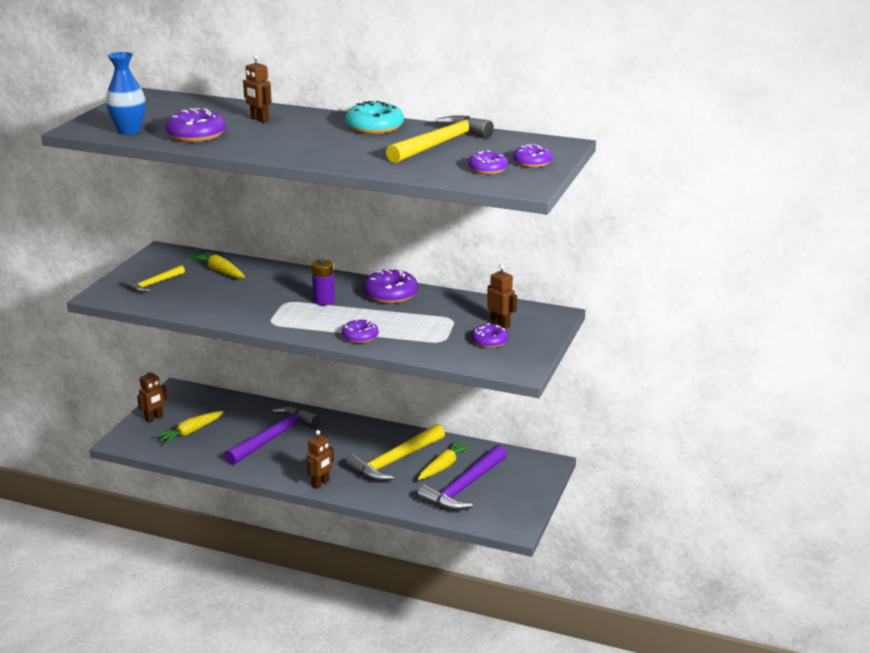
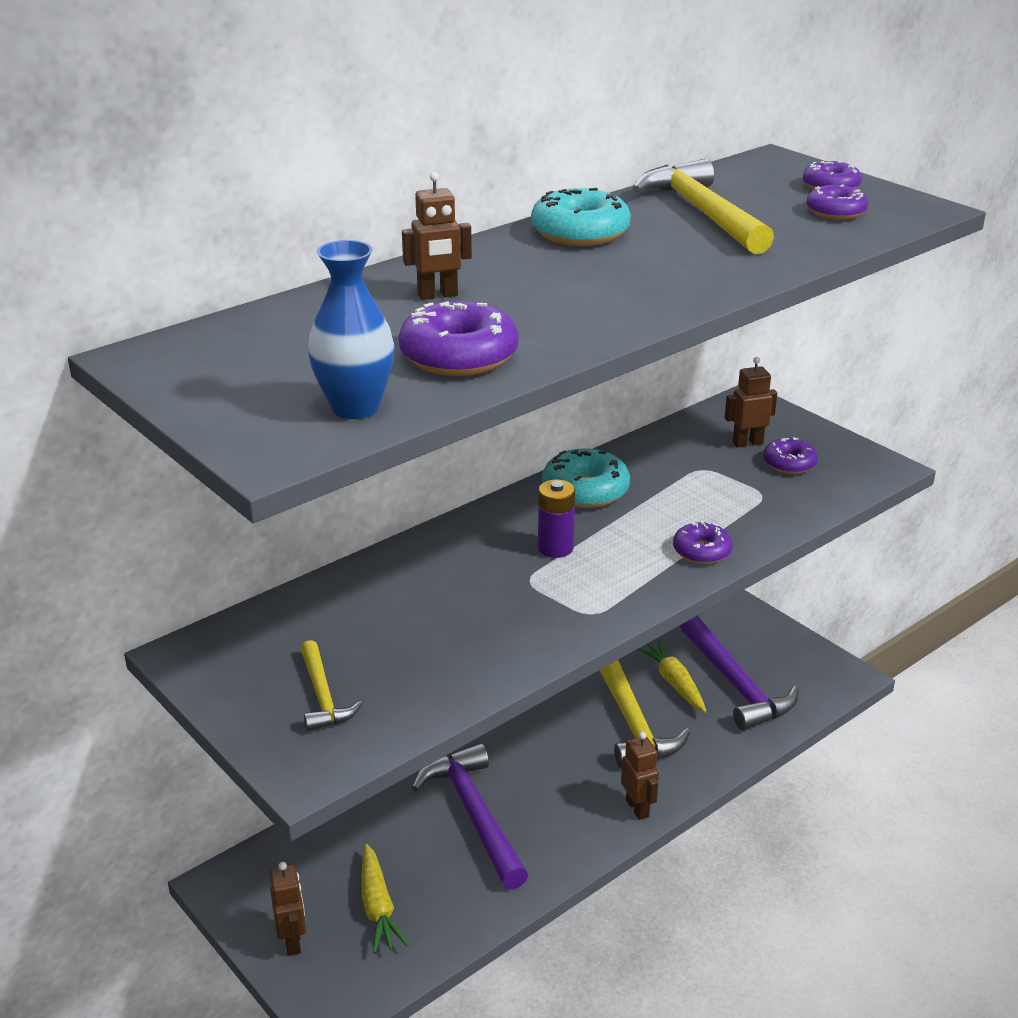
camera: 60 degrees left, 5 degrees up
(220, 271) = (344, 613): yellow carrot -> none
(390, 294) = (585, 490): purple donut -> turquoise donut

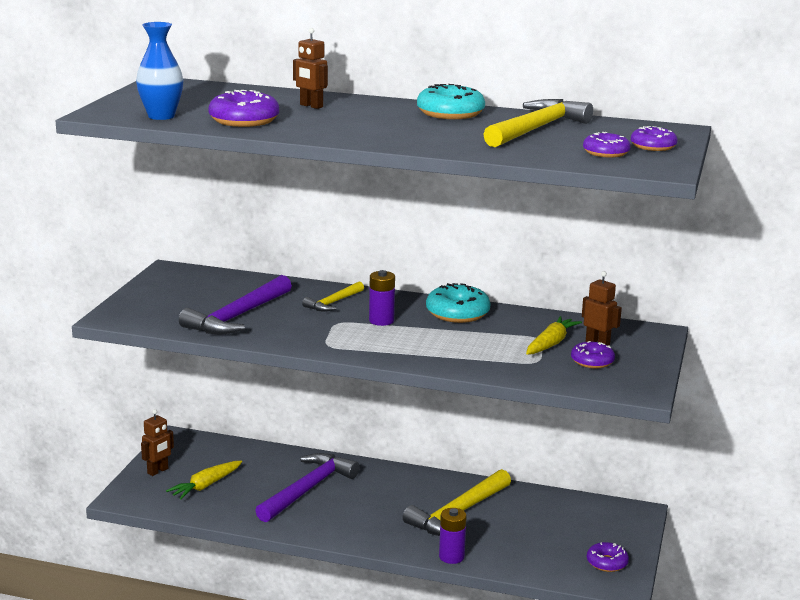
camera: 55 degrees right, 10 degrees down
(322, 696) = (172, 305): yellow hammer -> yellow hammer (333, 303)
(638, 808) = (377, 541): brown robot -> none
(674, 682) = (517, 518): yellow carrot -> yellow carrot (551, 343)
(702, 551) = (438, 358): purple donut -> purple donut (607, 563)
(714, 765) = (451, 557): none -> purple battery
(735, 684) = (547, 541): purple hammer -> purple hammer (237, 317)

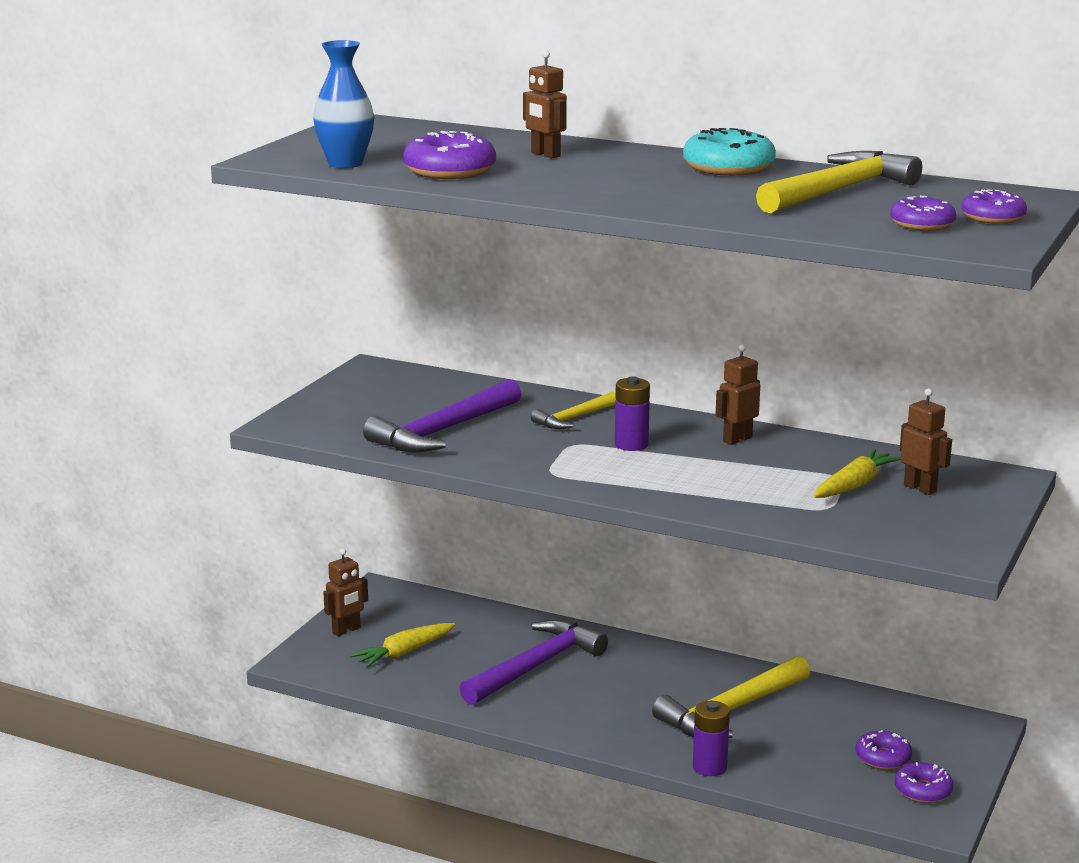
camera: 10 degrees right, 0 degrees up
(457, 313) = (737, 439): turquoise donut -> brown robot
(592, 361) = (905, 511): purple donut -> purple donut (883, 758)

